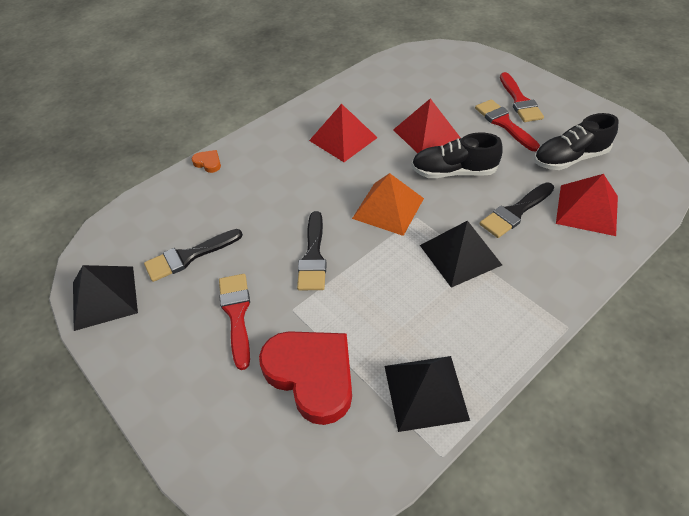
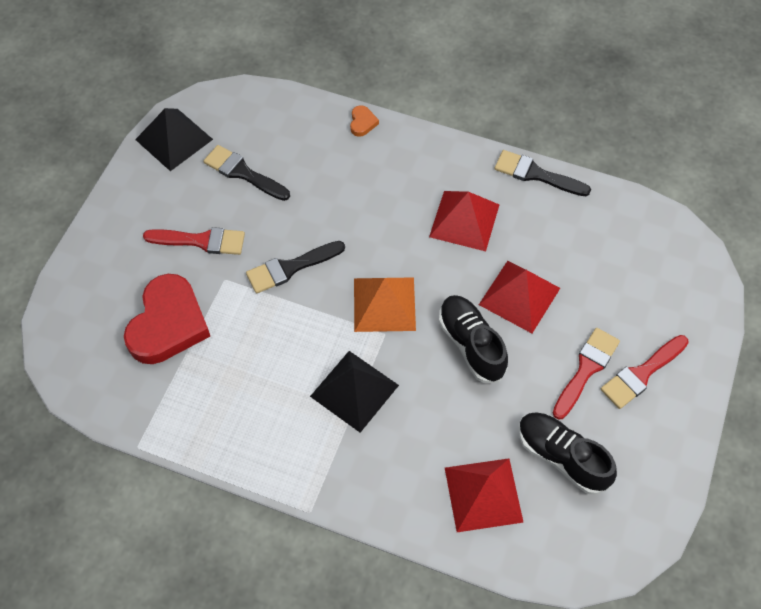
camera: 60 degrees right, 10 degrees up
(236, 314) = (201, 241): red brush -> red brush turned 45 degrees clockwise
(425, 392) = (189, 415): black pyramid -> none
(515, 212) = (441, 423): black brush -> black brush (536, 174)

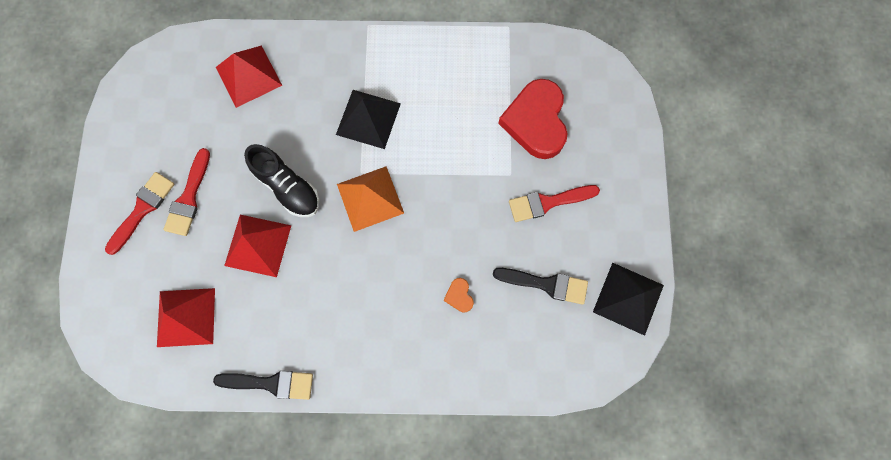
camera: 160 degrees right, 15 degrees up
(290, 268) = (461, 204): black brush -> none
(362, 123) = (459, 385): orange heart -> orange heart (459, 296)
(464, 220) = (325, 305): red pyramid -> red pyramid (186, 317)
(561, 457) = (196, 121): black shoe -> none

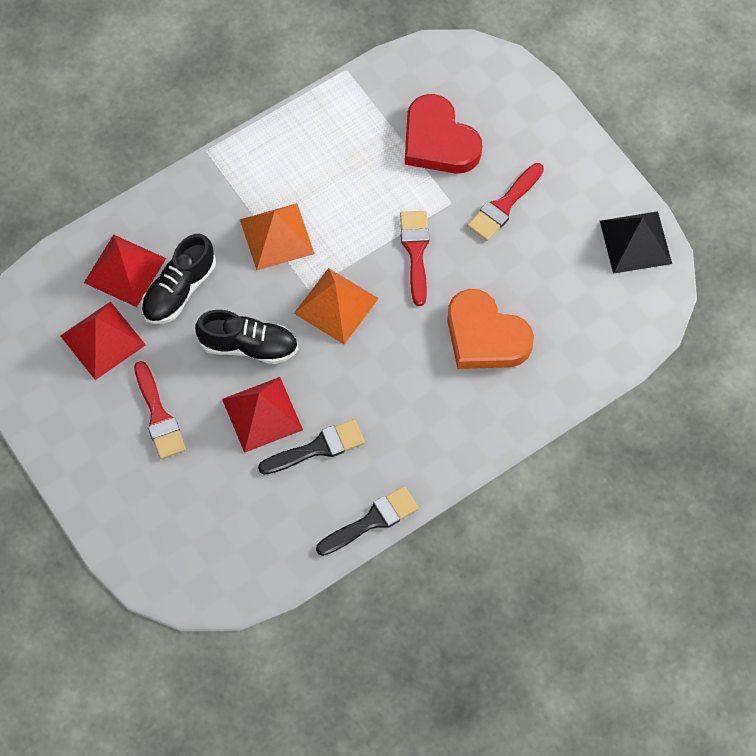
camera: 35 degrees left, 10 degrees down
(142, 209) = (121, 455): red brush -> red brush (415, 251)
(186, 317) = (245, 519): red pyramid -> red pyramid (102, 340)
(273, 114) = (179, 290): none -> black shoe
(368, 119) = (277, 236): black pyramid -> orange pyramid
(459, 296) = (485, 336): orange heart -> orange heart, size x2.46
(546, 284) = (555, 276): black brush -> black brush (317, 448)

